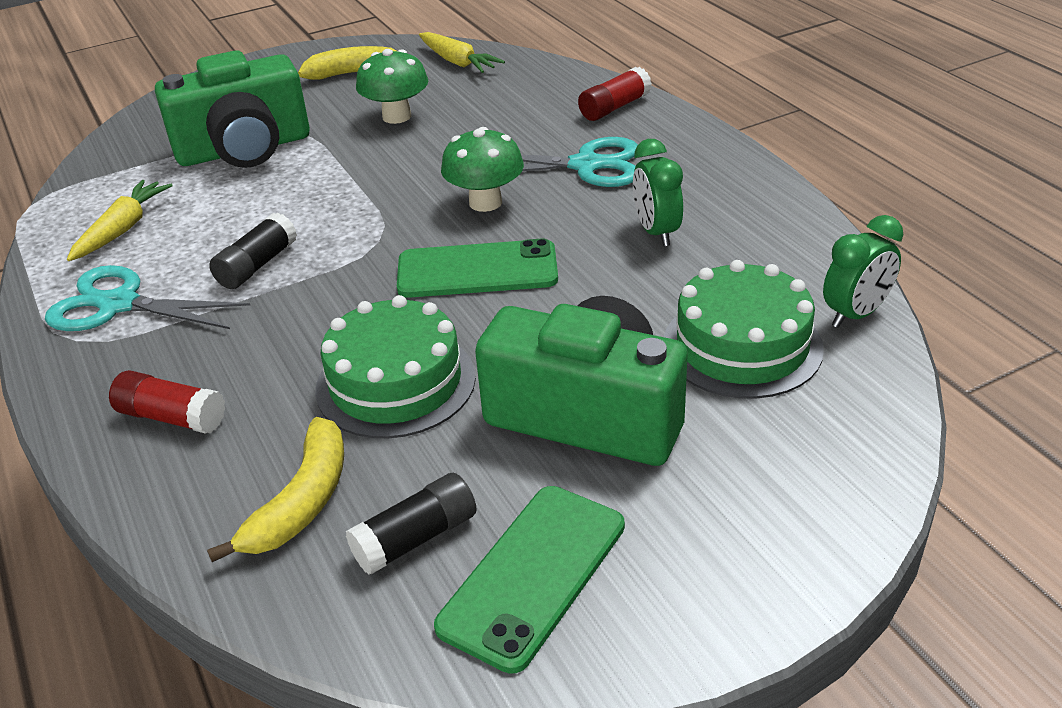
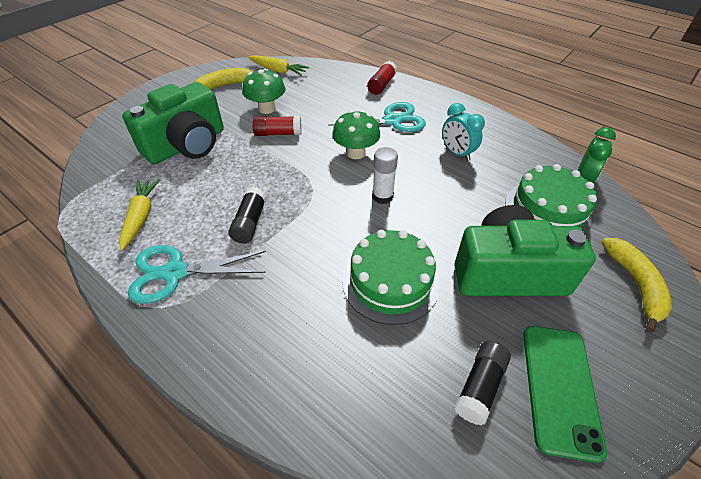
camera: 25 degrees left, 10 degrees up
(172, 417) = (269, 347): red glue stick -> red glue stick (278, 133)
(302, 501) = (395, 383): yellow banana -> yellow banana (635, 284)
(477, 270) = (382, 196): green phone -> white glue stick
(656, 232) = (457, 153): green clock -> turquoise clock

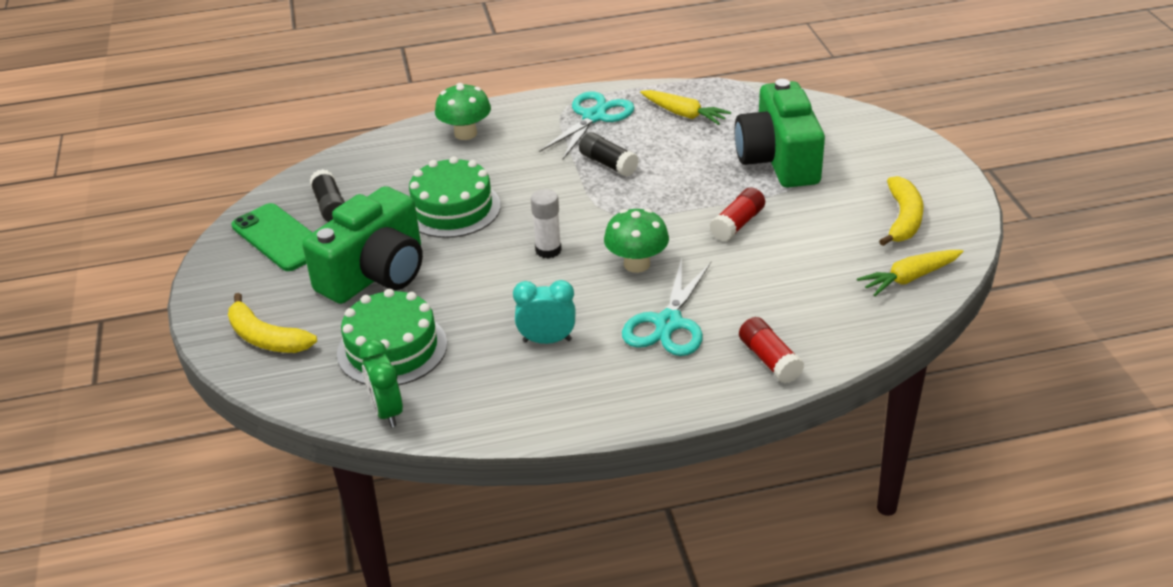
camera: 130 degrees right, 10 degrees down
(267, 109) = (805, 234): green mushroom -> green mushroom (465, 133)

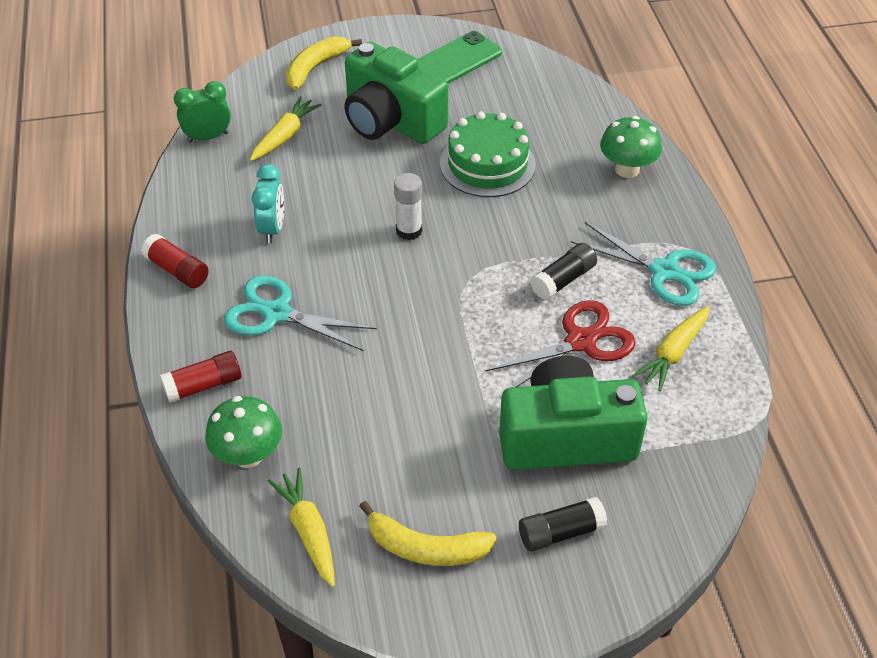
camera: 90 degrees right, 10 degrees up
(330, 206) = (499, 87): black glue stick -> black glue stick (560, 532)
(392, 349) = (285, 136): green cake -> yellow carrot
(637, 264) = (375, 295): green mushroom -> green mushroom (248, 455)
(678, 154) = (580, 341): none -> red scissors
(737, 224) = (434, 383): red glue stick -> red glue stick (177, 270)

